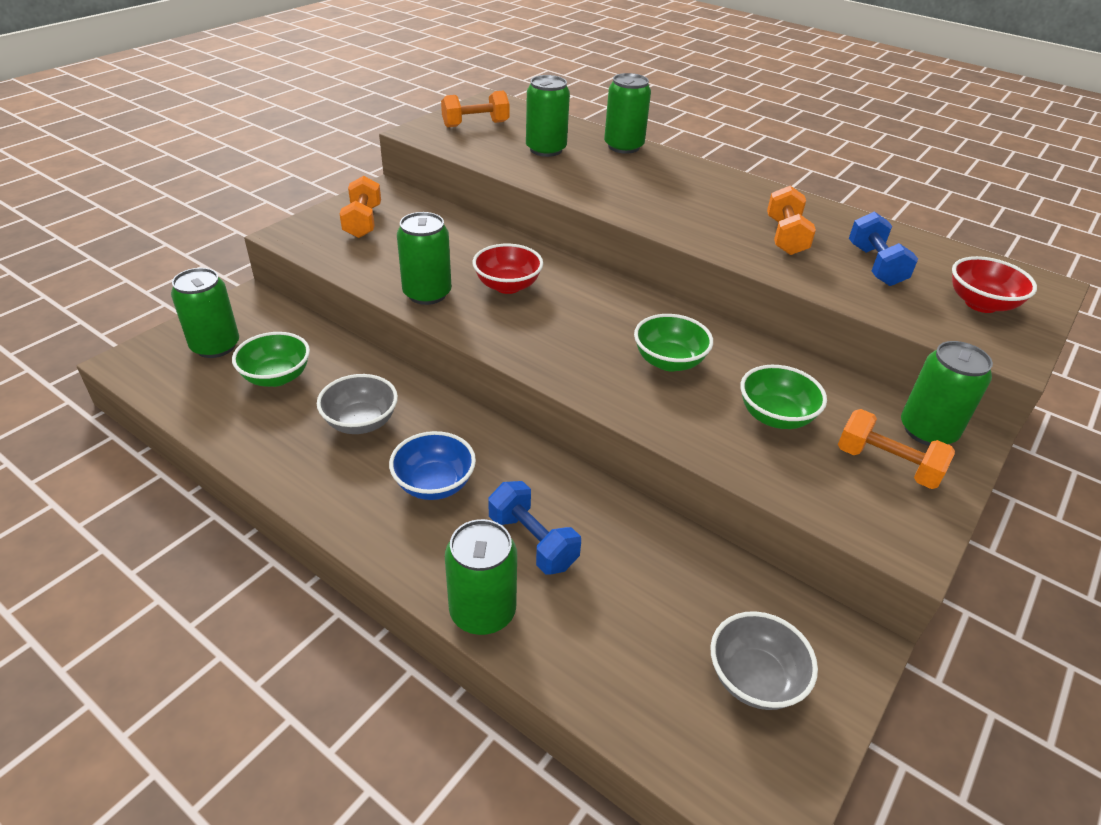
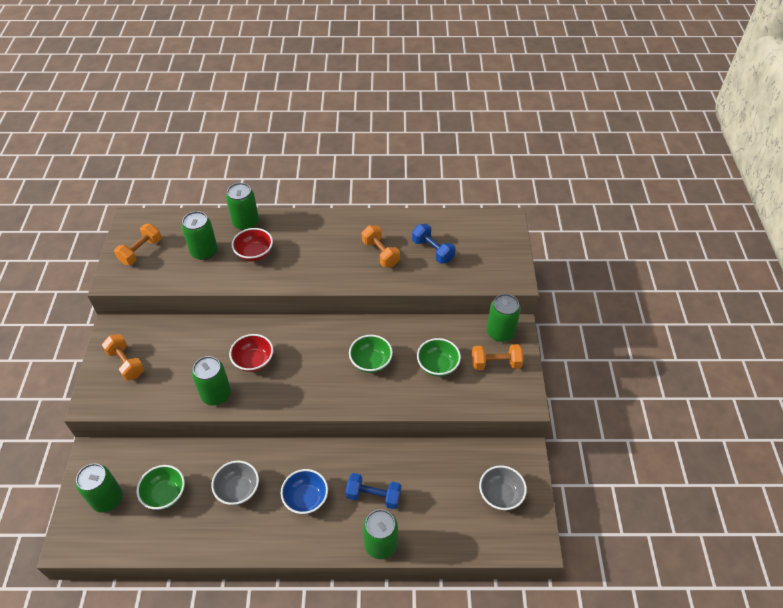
camera: 35 degrees left, 10 degrees up
(981, 304) = (489, 251): red bowl -> red bowl (254, 253)

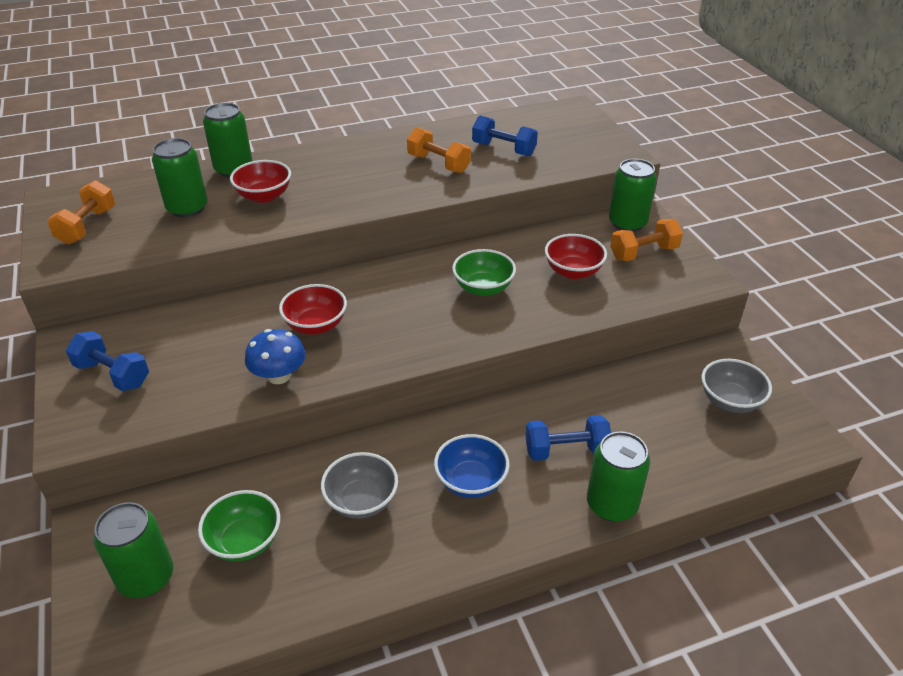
camera: 20 degrees left, 10 degrees down
(126, 363) = (113, 374): orange dumbbell -> blue dumbbell
(216, 394) = (279, 376): green can -> blue mushroom
(437, 365) = (573, 271): green bowl -> red bowl

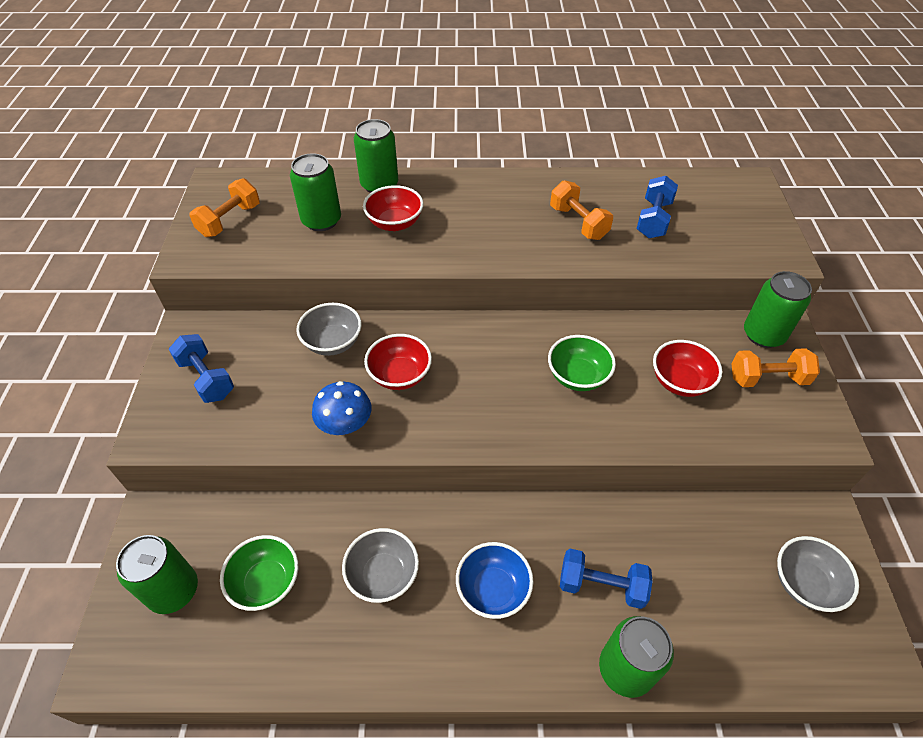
camera: 20 degrees right, 10 degrees up
(235, 315) = (333, 343): none -> grey bowl
(503, 149) = (653, 219): blue dumbbell -> blue dumbbell turned 60 degrees clockwise

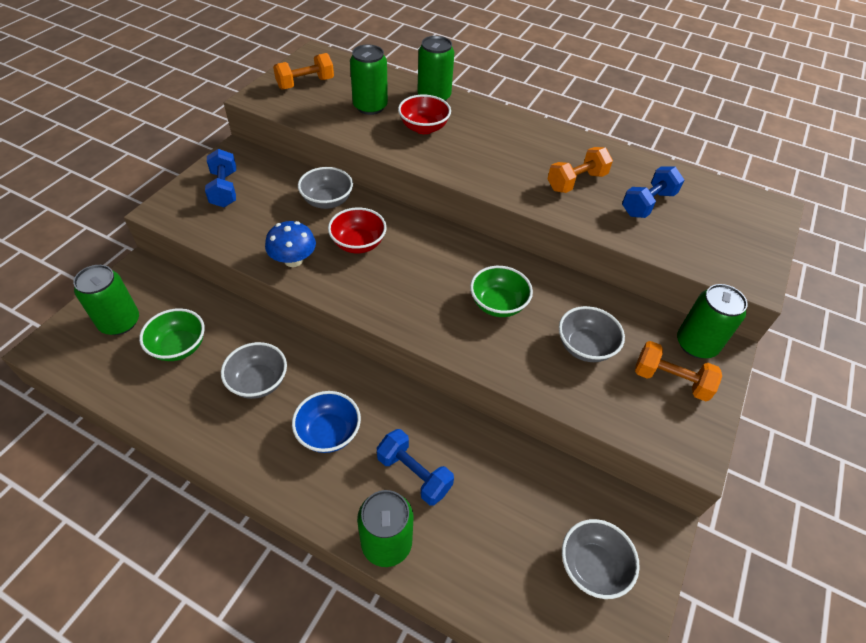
camera: 25 degrees right, 0 degrees up
(578, 223) = (576, 182): orange dumbbell -> orange dumbbell turned 60 degrees clockwise
(680, 382) = (585, 347): red bowl -> grey bowl

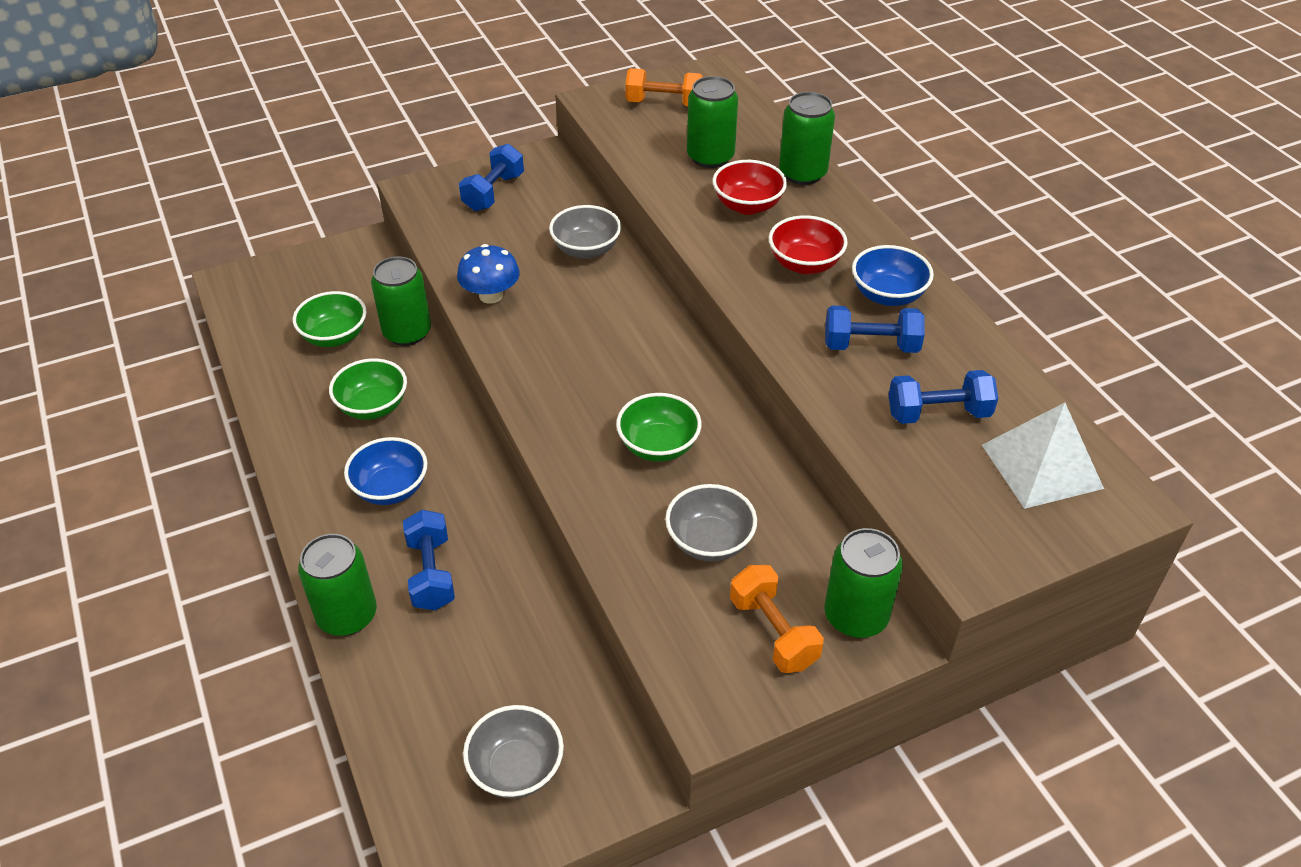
camera: 40 degrees right, 5 degrees down
(120, 322) = (306, 287): green can -> green can (407, 332)
(258, 382) = (373, 406): grey bowl -> green bowl
(358, 244) = (573, 309): red bowl -> red bowl (805, 264)
(553, 149) = (887, 295): none -> blue bowl
(576, 182) = (871, 346): orange dumbbell -> blue dumbbell
(721, 208) = (1041, 466): none -> white pyramid

